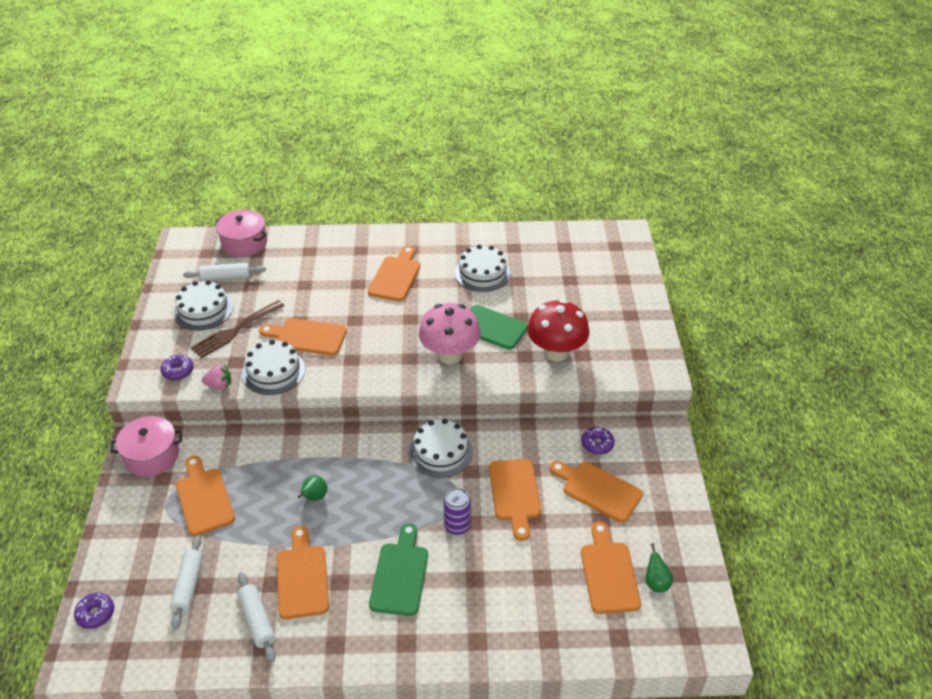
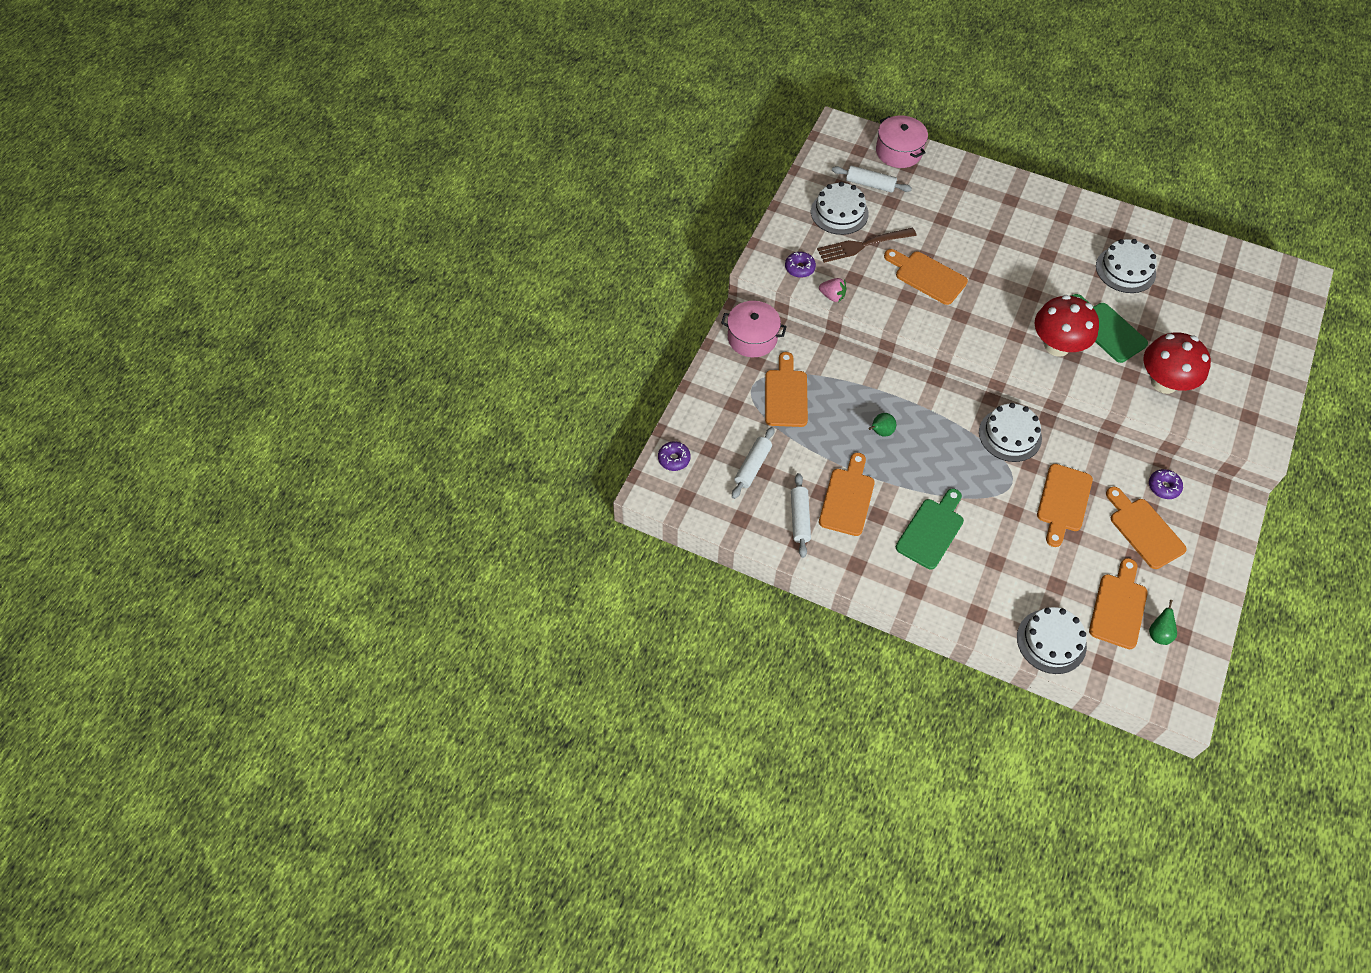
camera: 25 degrees right, 15 degrees up
(274, 371) = (885, 301): white cake -> white cake (1051, 641)
(395, 276) = (1035, 242): orange cutting board -> none
(450, 355) = (1057, 346): pink mushroom -> red mushroom
(457, 526) = (998, 509): purple can -> none

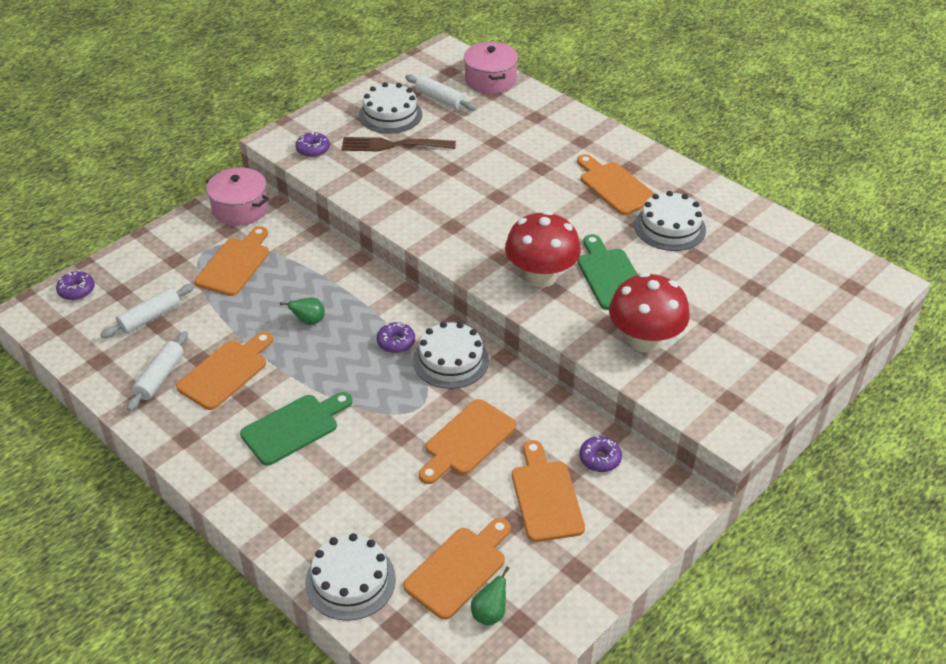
camera: 20 degrees right, 15 degrees down
(832, 296) = (328, 179): pink strawberry -> none
(927, 276) = (441, 185): orange cutting board -> orange cutting board (614, 186)
(959, 431) = (396, 342): none -> purple donut

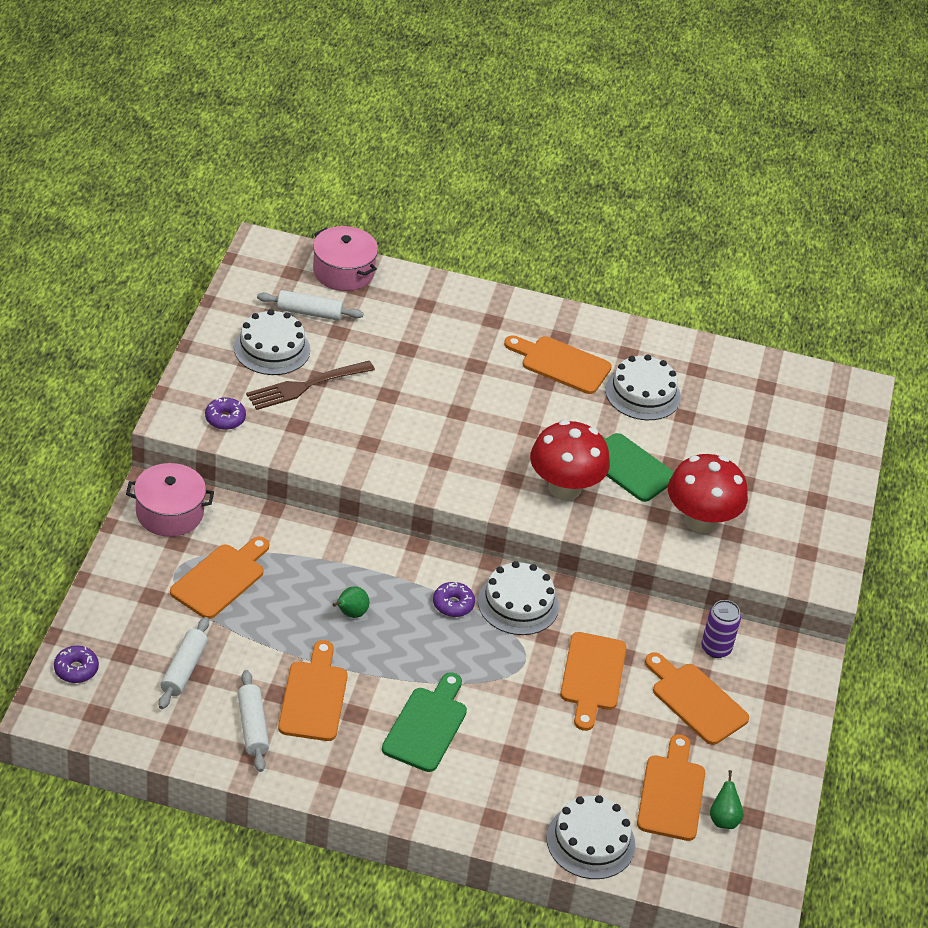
camera: 35 degrees left, 0 degrees up
(235, 264) = (221, 578): orange cutting board -> orange cutting board turned 45 degrees clockwise
(600, 459) = (716, 648): purple donut -> purple can

